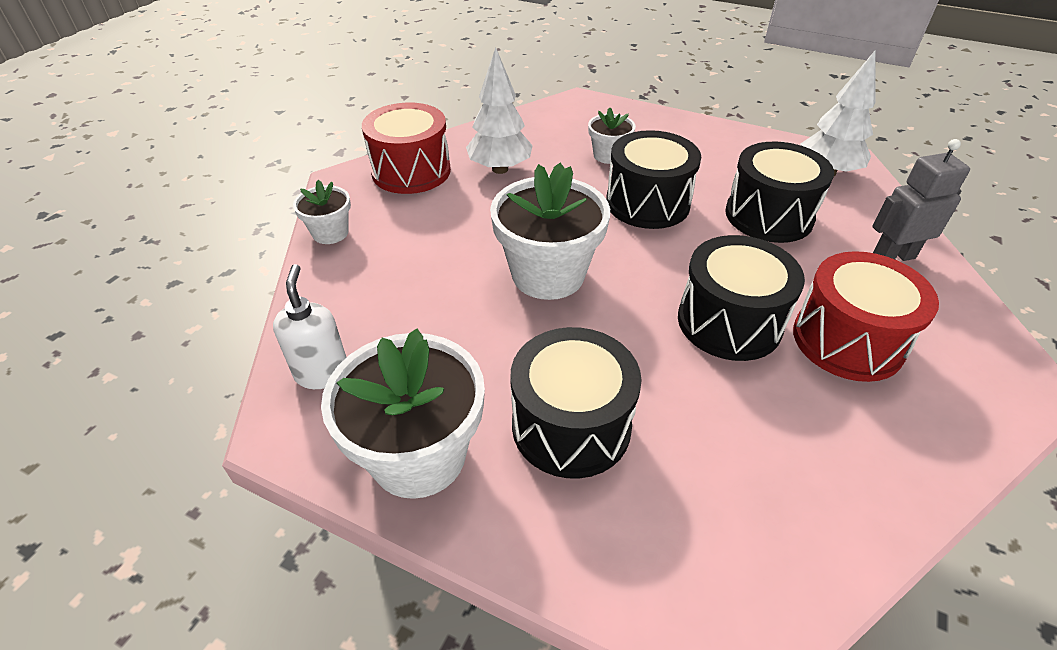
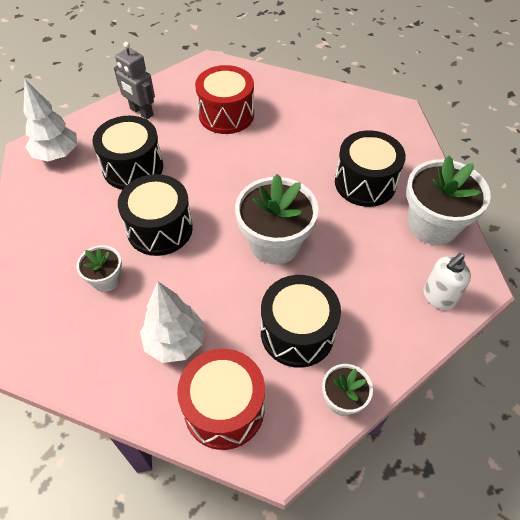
camera: 125 degrees left, 10 degrees up
(729, 322) = (248, 155): black drum -> black drum (297, 332)

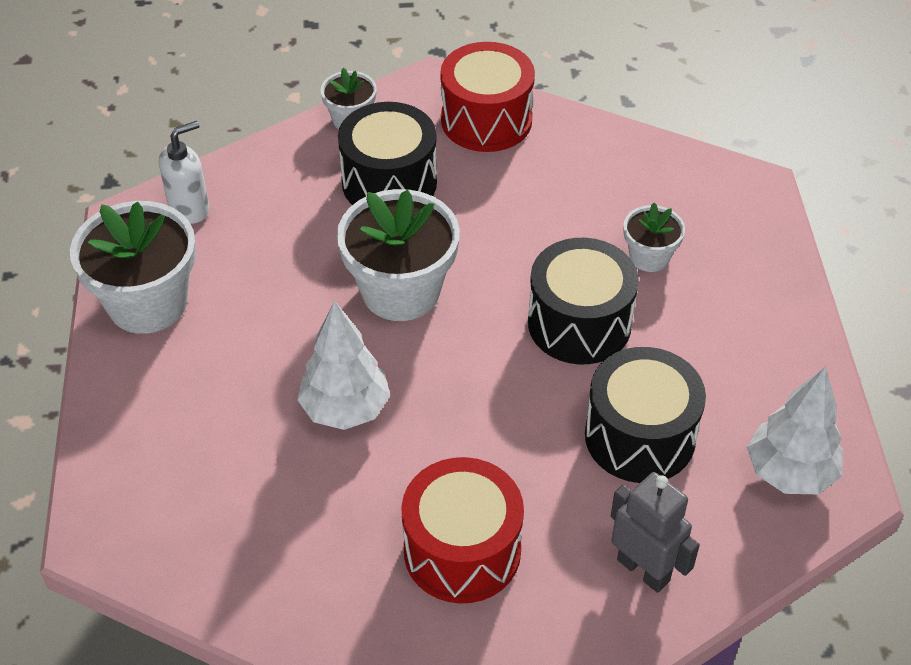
camera: 175 degrees left, 5 degrees down
(175, 342) = (545, 182): white tree -> white tree (345, 409)
(365, 183) = (227, 379): black drum -> none

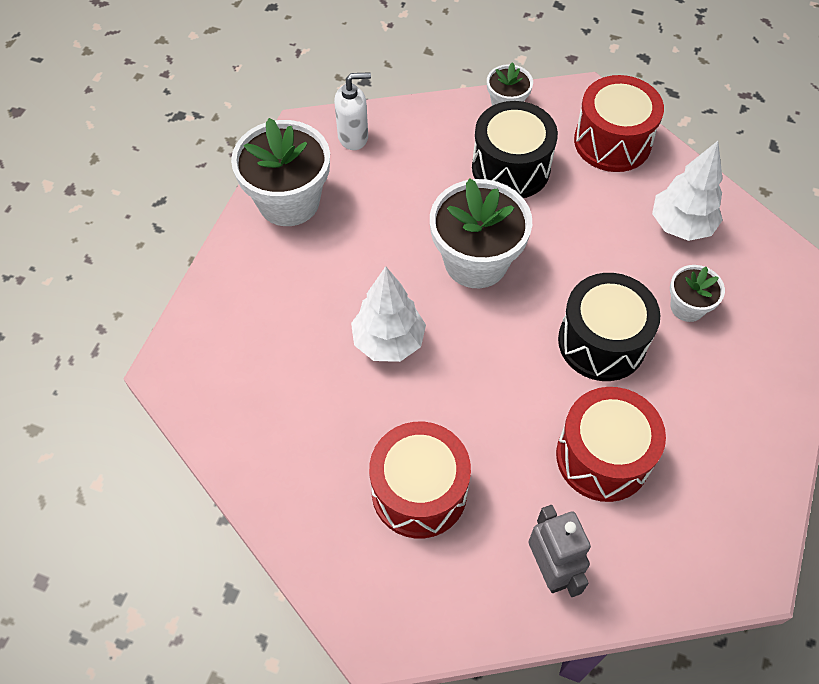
camera: 25 degrees right, 10 degrees up
(640, 436) = (603, 457): black drum -> red drum
(789, 473) = (711, 539): white tree -> white tree (681, 225)

